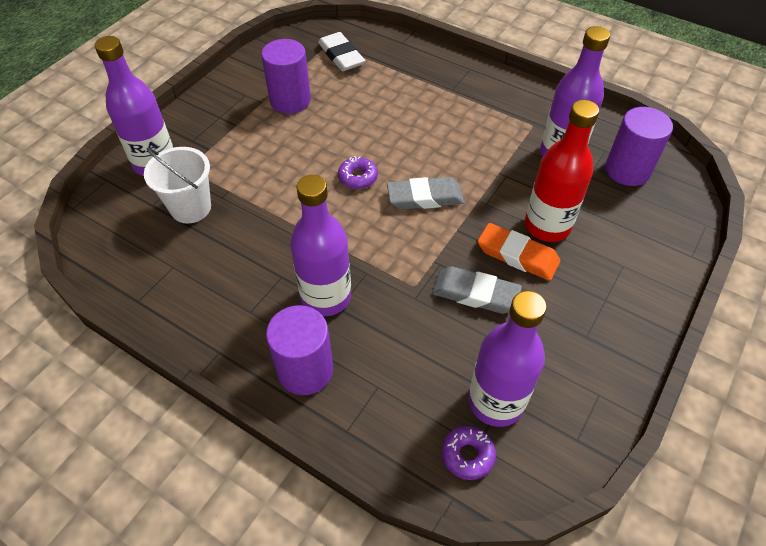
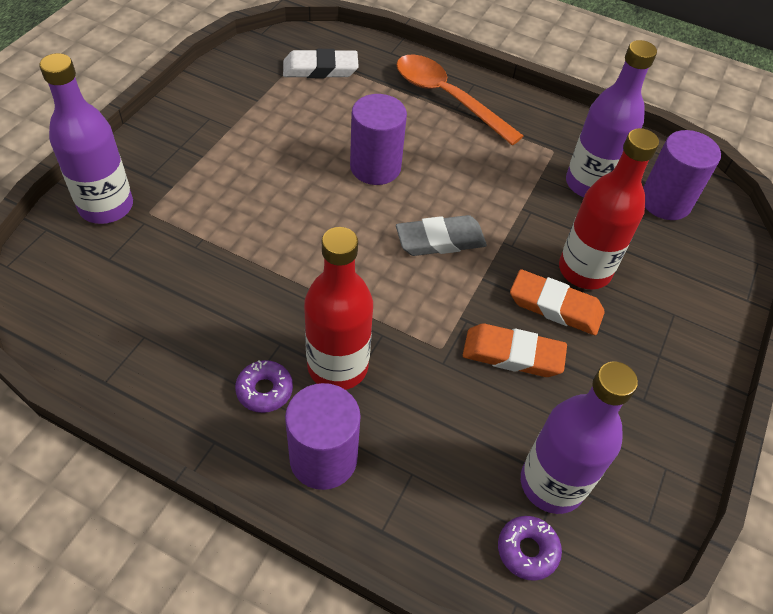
camera: 10 degrees left, 0 degrees up
(191, 208) = (158, 261): white bucket -> none
(290, 100) = (265, 124): purple cylinder -> purple cylinder (375, 167)
(326, 297) = (337, 366): purple bottle -> red bottle
(341, 56) = (320, 69): white eraser -> white eraser turned 60 degrees counterclockwise
(358, 177) = (358, 218): purple donut -> purple donut (264, 390)
(446, 80) = (448, 98): none -> orange spoon
(475, 294) = (512, 354): grey eraser -> orange eraser

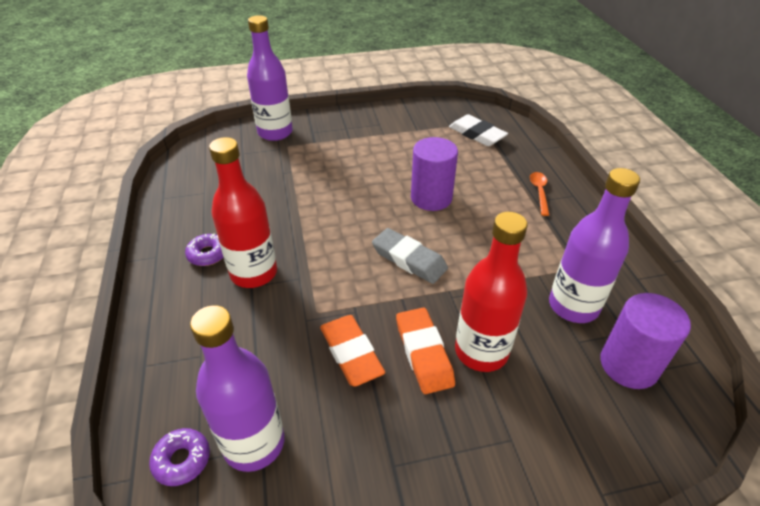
camera: 55 degrees right, 10 degrees down
(323, 458) = (179, 306): purple cylinder -> none
(448, 98) = (539, 192): orange spoon -> orange spoon, size x0.48

